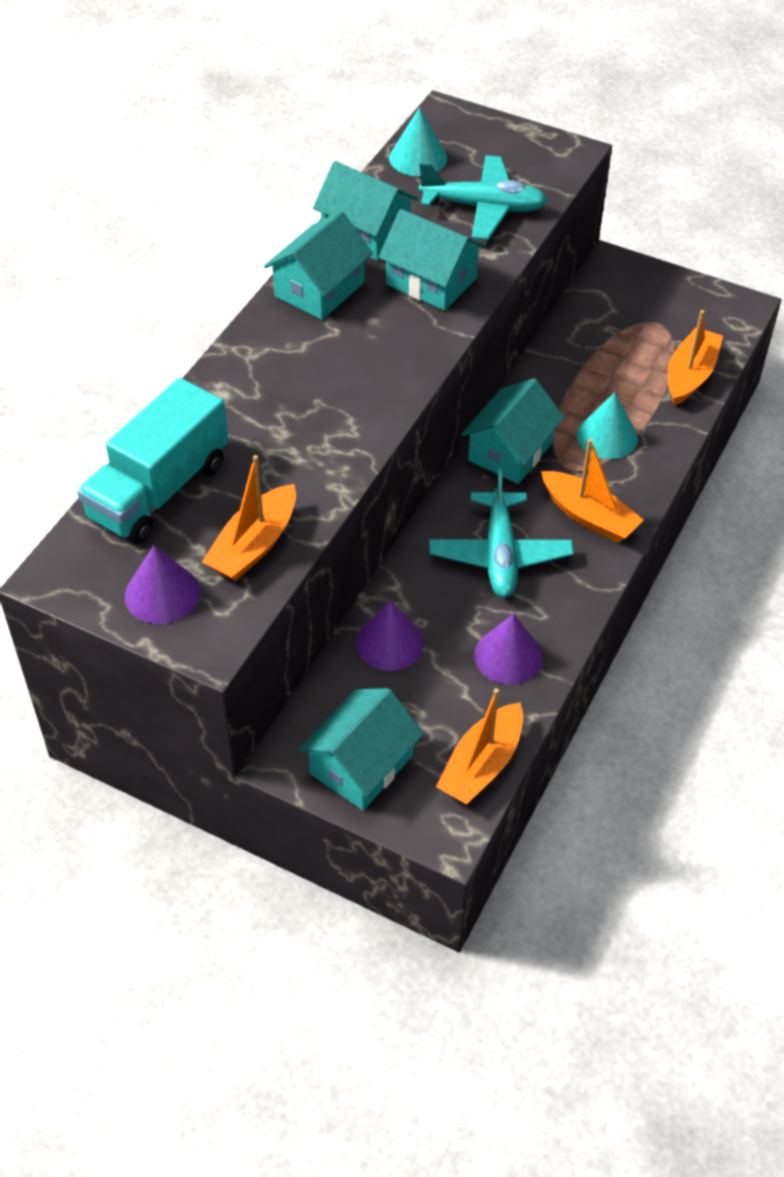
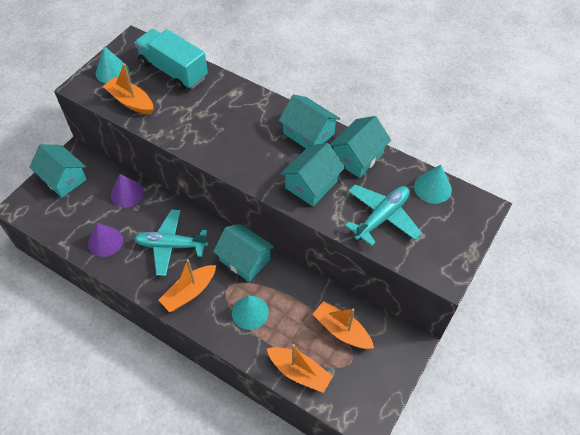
camera: 95 degrees right, 5 degrees up
(162, 594) = (112, 72): purple cone -> turquoise cone
(481, 765) = (47, 223): orange boat -> orange boat (341, 330)
(483, 208) = (381, 217): turquoise plane -> turquoise plane turned 150 degrees counterclockwise

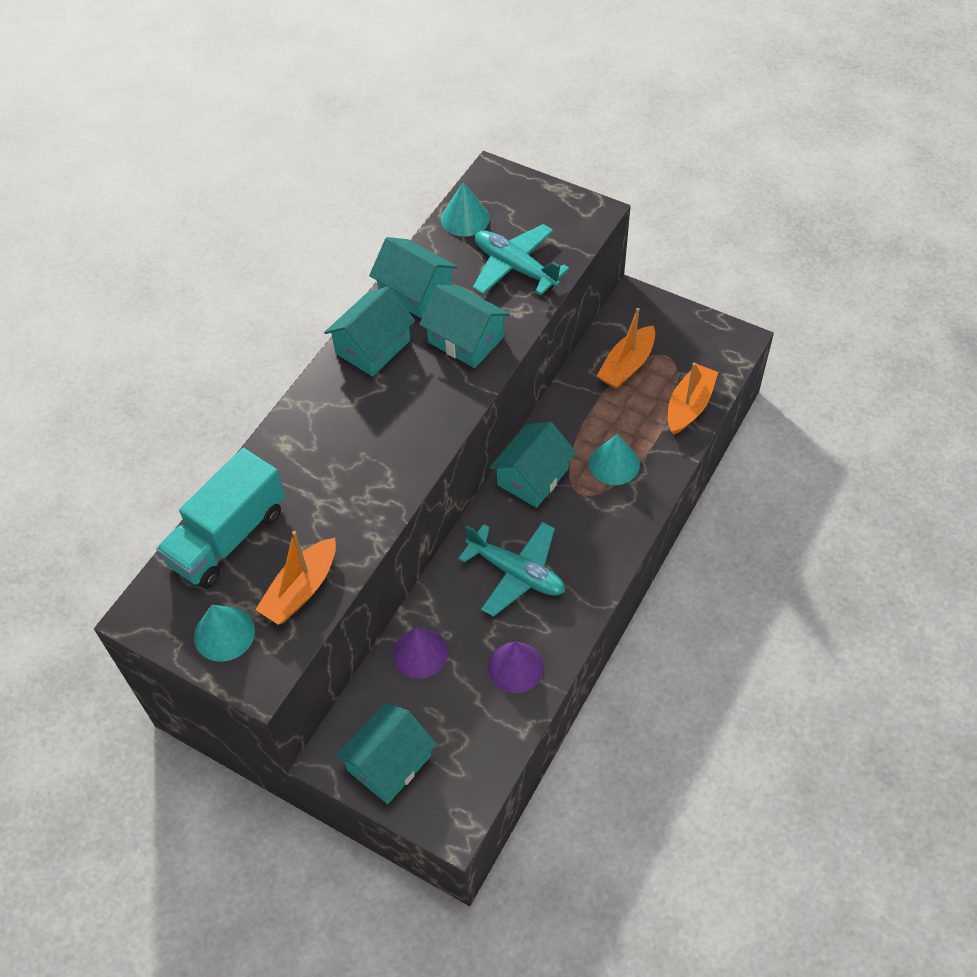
camera: 90 degrees left, 0 degrees up
(171, 246) = (516, 573): turquoise plane -> turquoise plane turned 60 degrees counterclockwise
(189, 292) = (592, 538): orange boat -> none

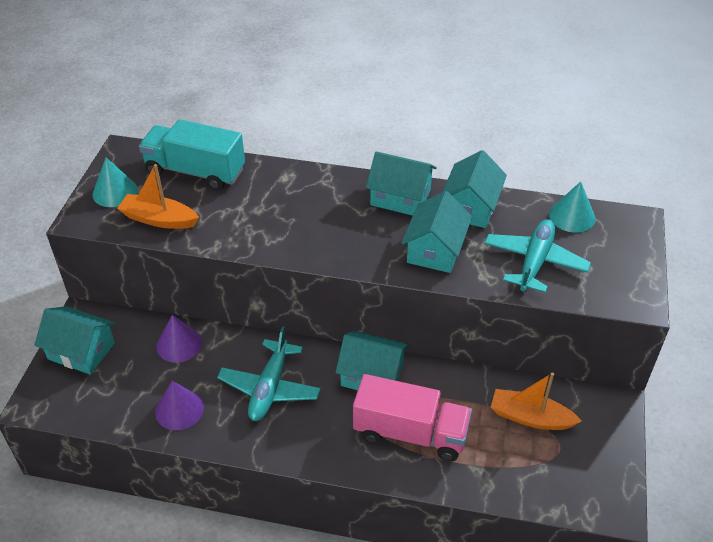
camera: 70 degrees right, 10 degrees down
(614, 464) = (410, 433): turquoise cone -> pink truck
(689, 406) = (507, 481): orange boat -> none

